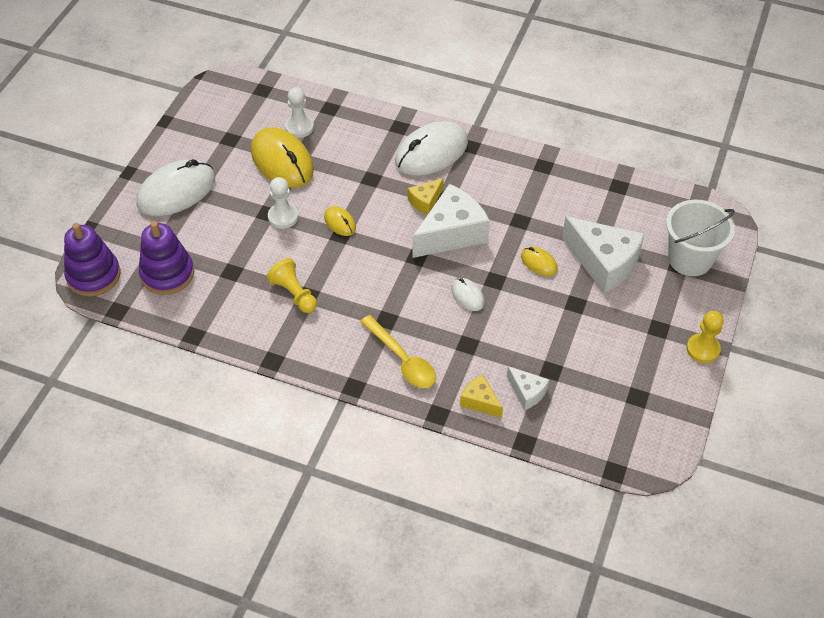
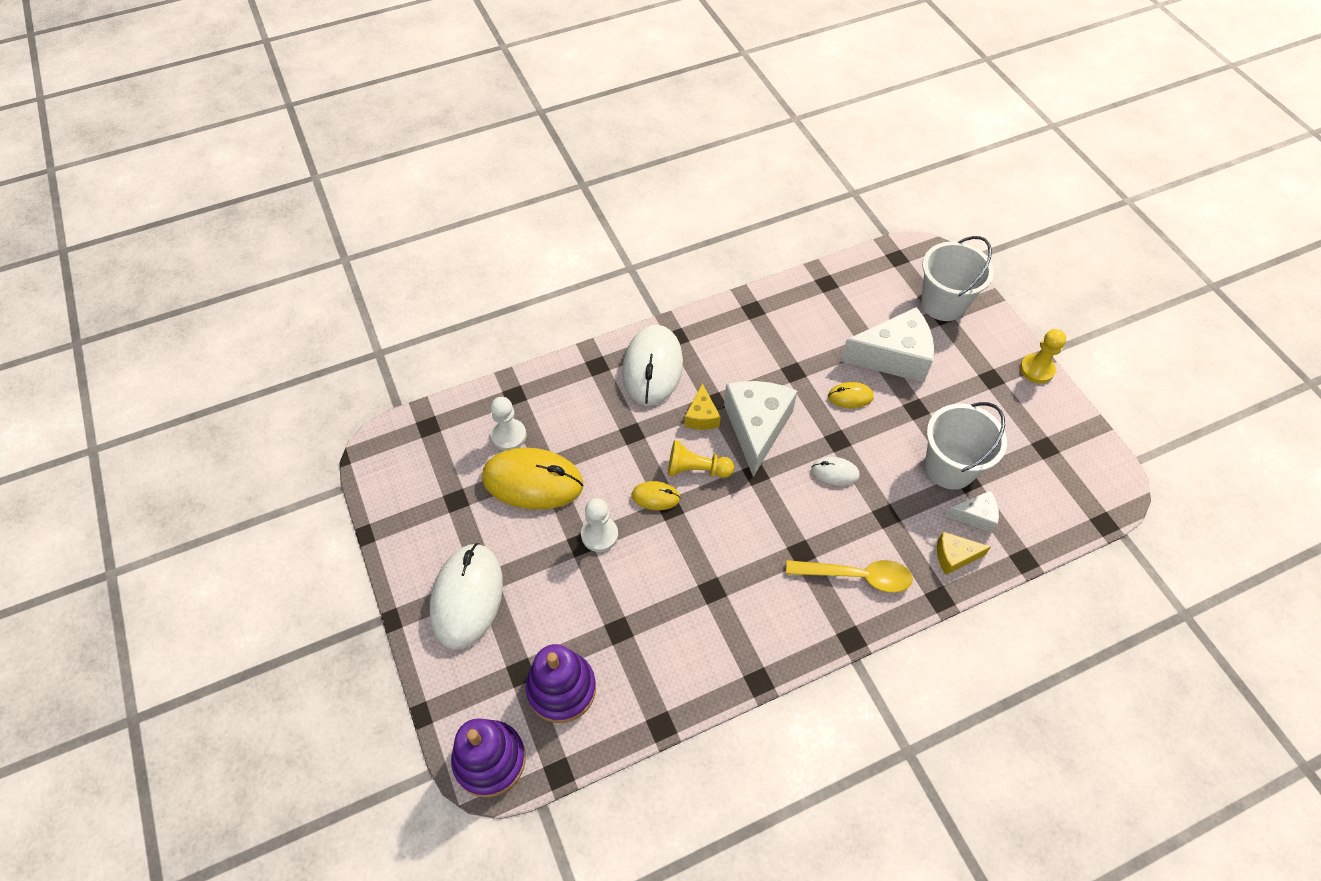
camera: 45 degrees left, 5 degrees up
(294, 294) = (699, 600): yellow pawn -> yellow pawn (696, 469)
(549, 353) = (950, 467): none -> white bucket

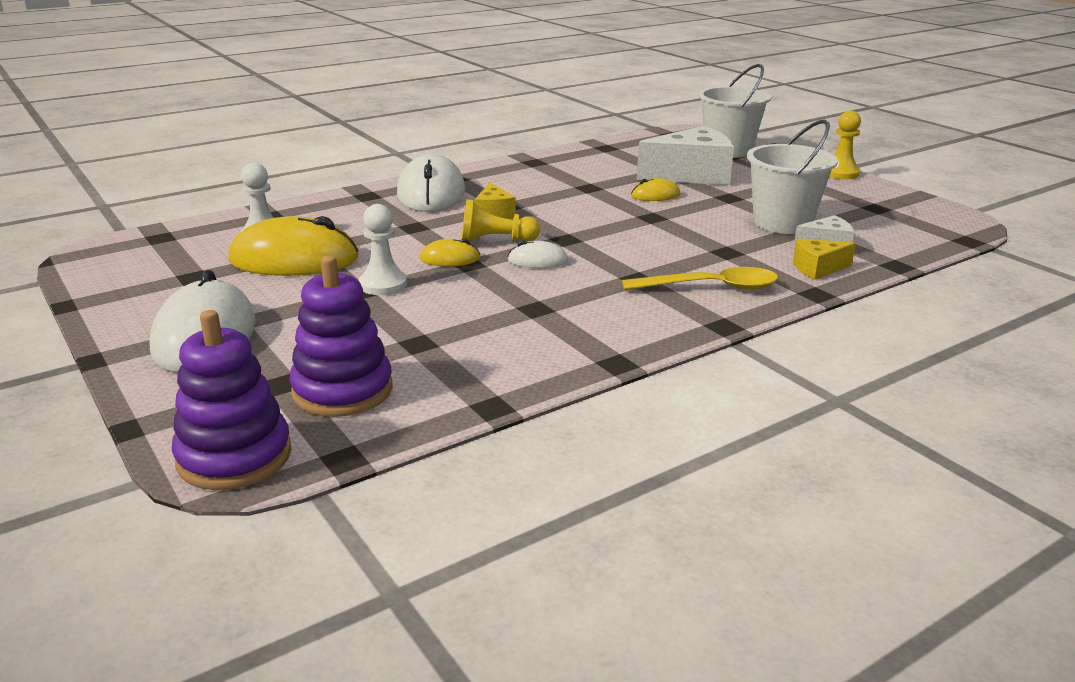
camera: 10 degrees left, 30 degrees down
(756, 428) = (558, 216): white cheese -> none
(835, 472) = (657, 233): white mouse -> white mouse (537, 261)

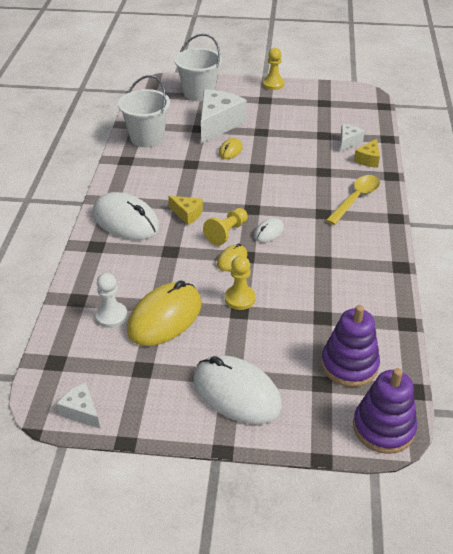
camera: 50 degrees left, 15 degrees up
(95, 271) = (81, 411): none -> white cheese
(383, 285) = (240, 298): white pawn -> yellow pawn
(782, 223) = (310, 137): white bucket -> white bucket (147, 138)

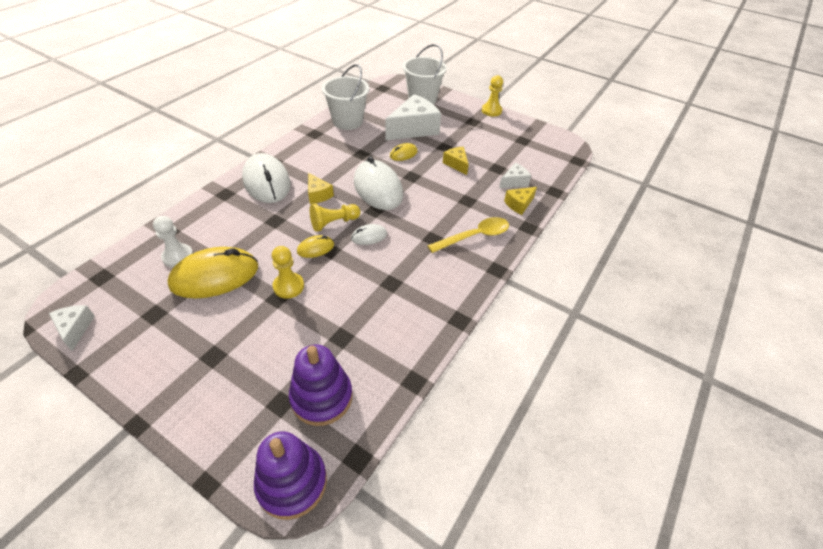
camera: 25 degrees right, 5 degrees up
(237, 393) = (201, 374): white mouse -> white mouse (378, 188)
(286, 143) = (456, 164): none -> yellow cheese

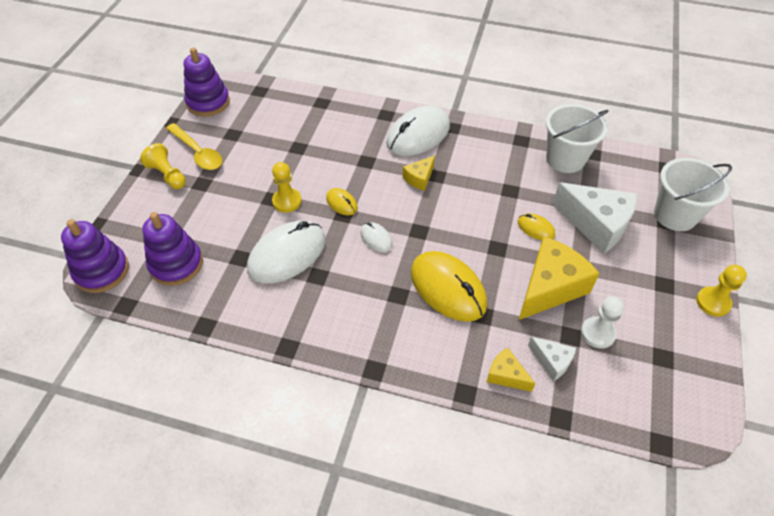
camera: 75 degrees right, 5 degrees up
(75, 329) = (208, 102): white cheese -> purple stacking toy
(178, 256) = (295, 120): white pawn -> white pawn (598, 333)
(215, 276) = (282, 151): yellow mouse -> yellow mouse (448, 288)
(334, 223) = (383, 204): yellow pawn -> yellow pawn (167, 175)
(378, 188) = (457, 223): white mouse -> white mouse (287, 255)
(456, 164) = (550, 287): yellow cheese -> yellow cheese, size x1.99
(474, 236) = (420, 336): yellow spoon -> yellow spoon (198, 153)

